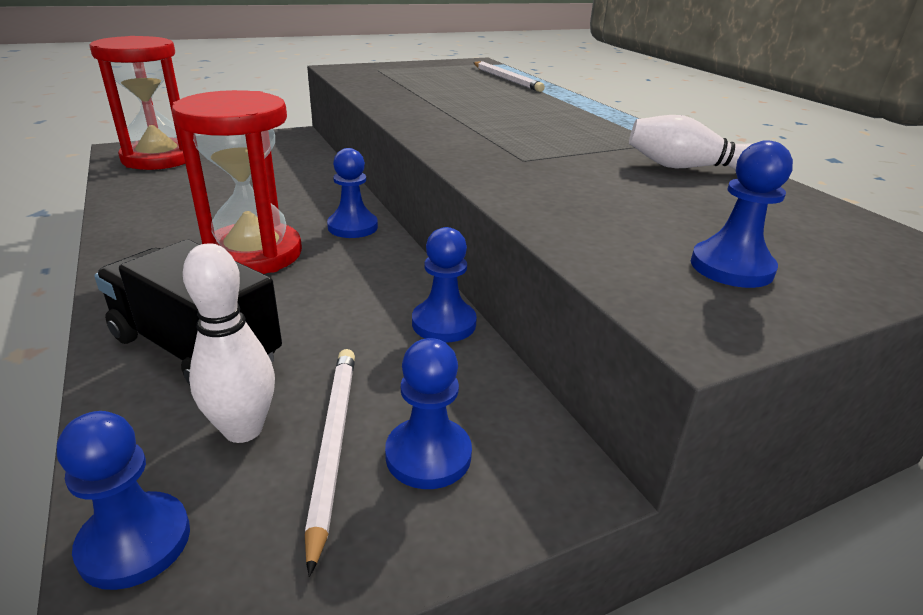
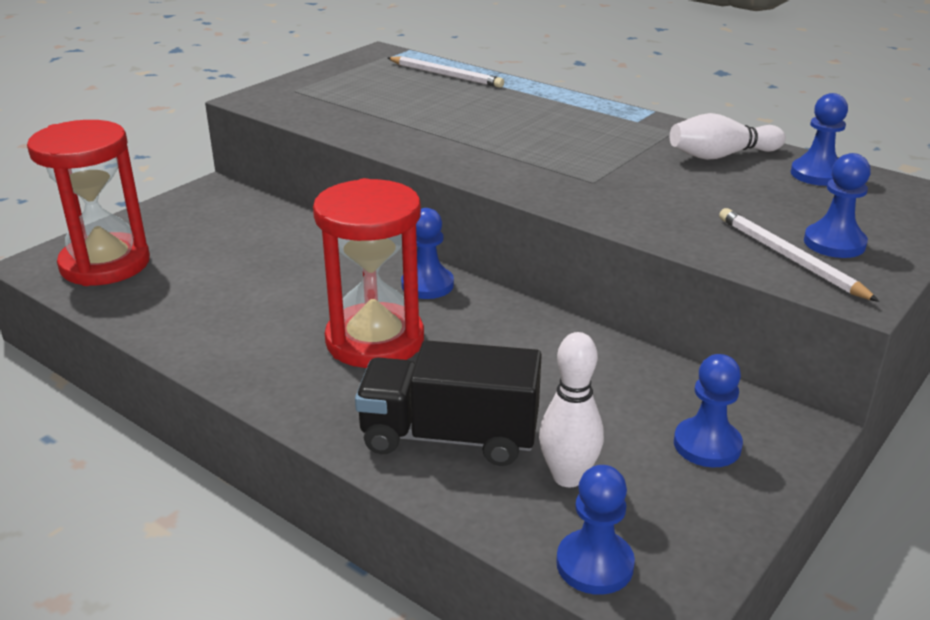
camera: 25 degrees left, 0 degrees up
(332, 444) = (640, 462): white pencil -> white pencil (789, 258)
(444, 323) = (610, 349): blue pawn -> blue pawn (817, 174)

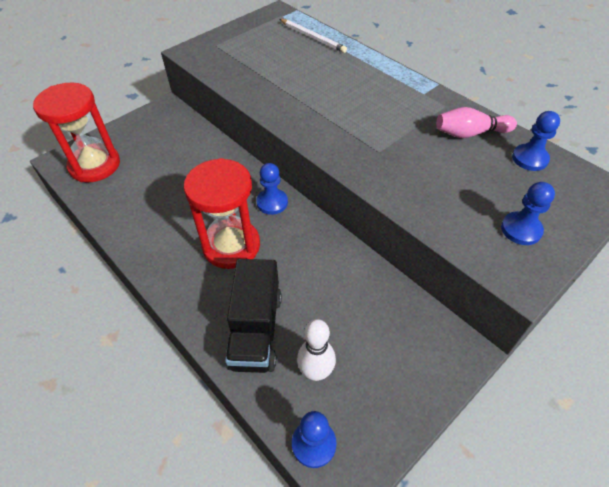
camera: 10 degrees right, 20 degrees up
(449, 437) = (256, 330): black truck -> black truck turned 105 degrees counterclockwise
(707, 445) = (405, 358): blue pawn -> none
(721, 155) = (470, 133): white bowling pin -> pink bowling pin
(789, 258) = (486, 241): white pencil -> none

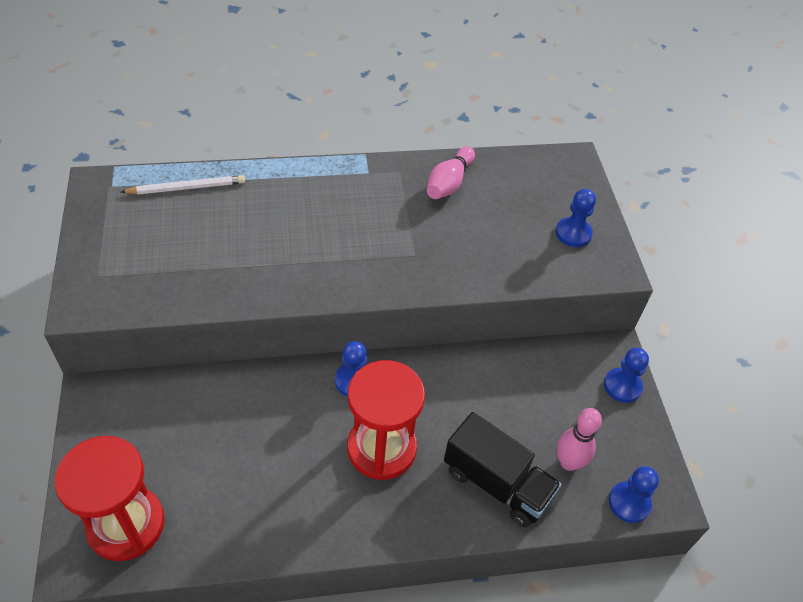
camera: 60 degrees left, 0 degrees up
(316, 372) = (569, 462): white bowling pin -> pink bowling pin
(529, 159) = (509, 172): blue pawn -> blue pawn (622, 386)

